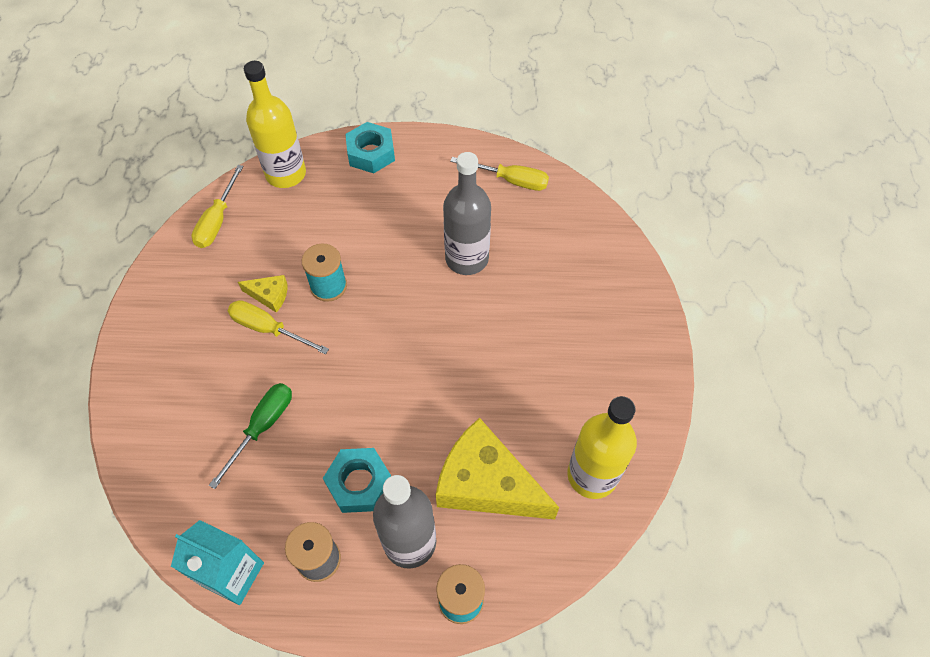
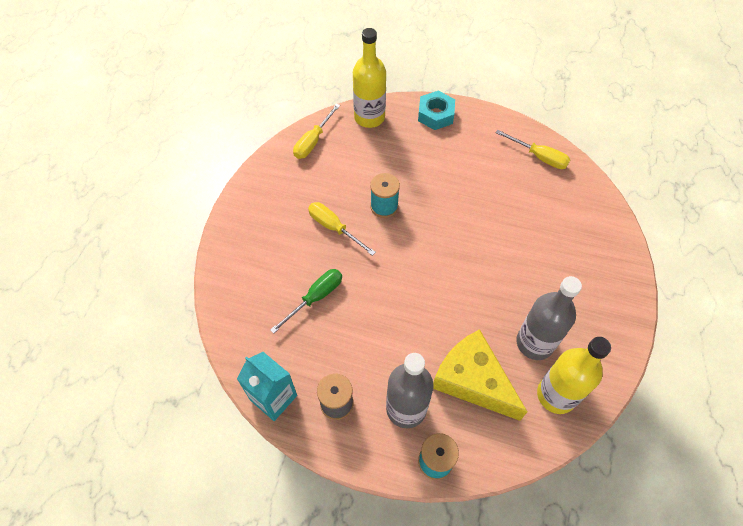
camera: 15 degrees right, 0 degrees up
(269, 295) = (340, 204): yellow cheese -> none
(359, 483) = (377, 356): turquoise nut -> none
(467, 258) = (492, 208): grey bottle -> grey bottle (535, 343)

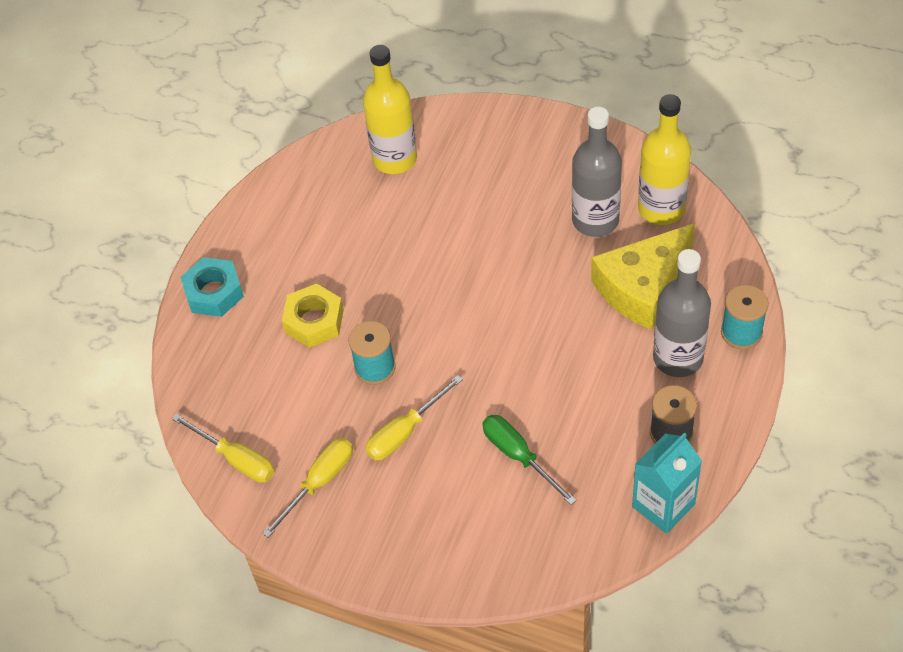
camera: 80 degrees left, 5 degrees down
(369, 117) = (201, 380): yellow bottle -> yellow bottle (395, 159)
(418, 169) = (314, 321): none -> yellow nut
(539, 157) = (315, 179): yellow screwdriver -> yellow screwdriver (319, 482)

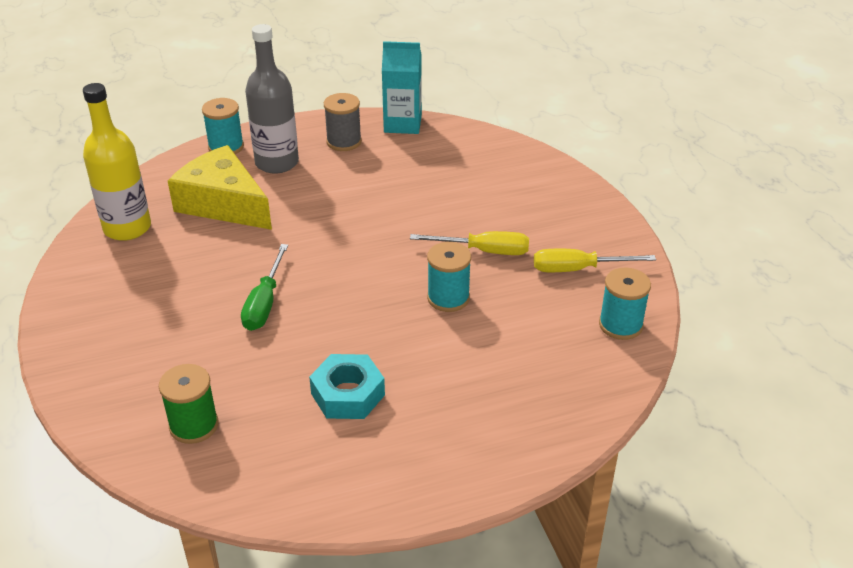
camera: 135 degrees left, 15 degrees down
(214, 292) = (492, 456): turquoise nut -> turquoise nut (348, 394)
(236, 459) = (620, 325): yellow screwdriver -> turquoise spool
(314, 321) = (445, 362): yellow nut -> none
(395, 159) = (194, 425): yellow bottle -> green spool
(518, 456) = (438, 191): green screwdriver -> green screwdriver (264, 303)
(595, 220) = (170, 256): grey bottle -> none
(642, 287) = (223, 203): yellow cheese -> yellow cheese turned 150 degrees counterclockwise

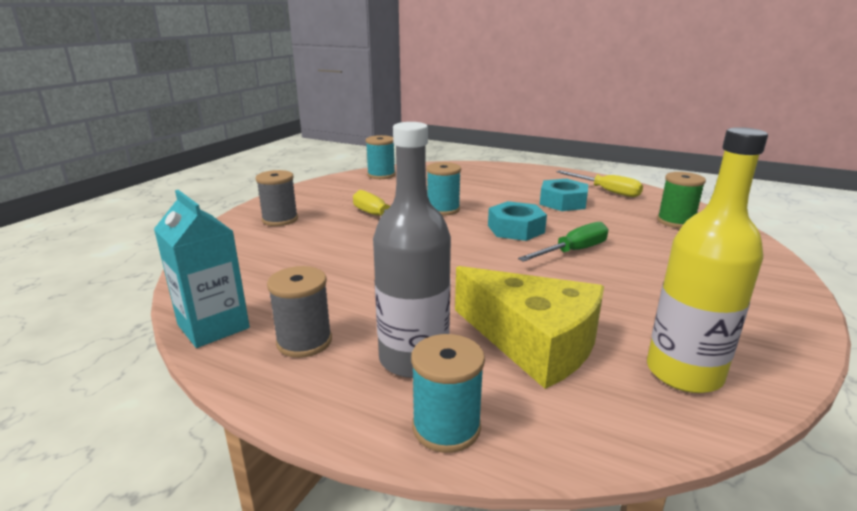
camera: 135 degrees left, 15 degrees down
(223, 203) = (533, 342): yellow cheese -> yellow cheese turned 45 degrees counterclockwise
(344, 307) = (516, 229): none -> turquoise nut
(549, 201) = (280, 219): none -> grey spool
(577, 269) = (349, 193): yellow screwdriver -> yellow screwdriver (606, 191)

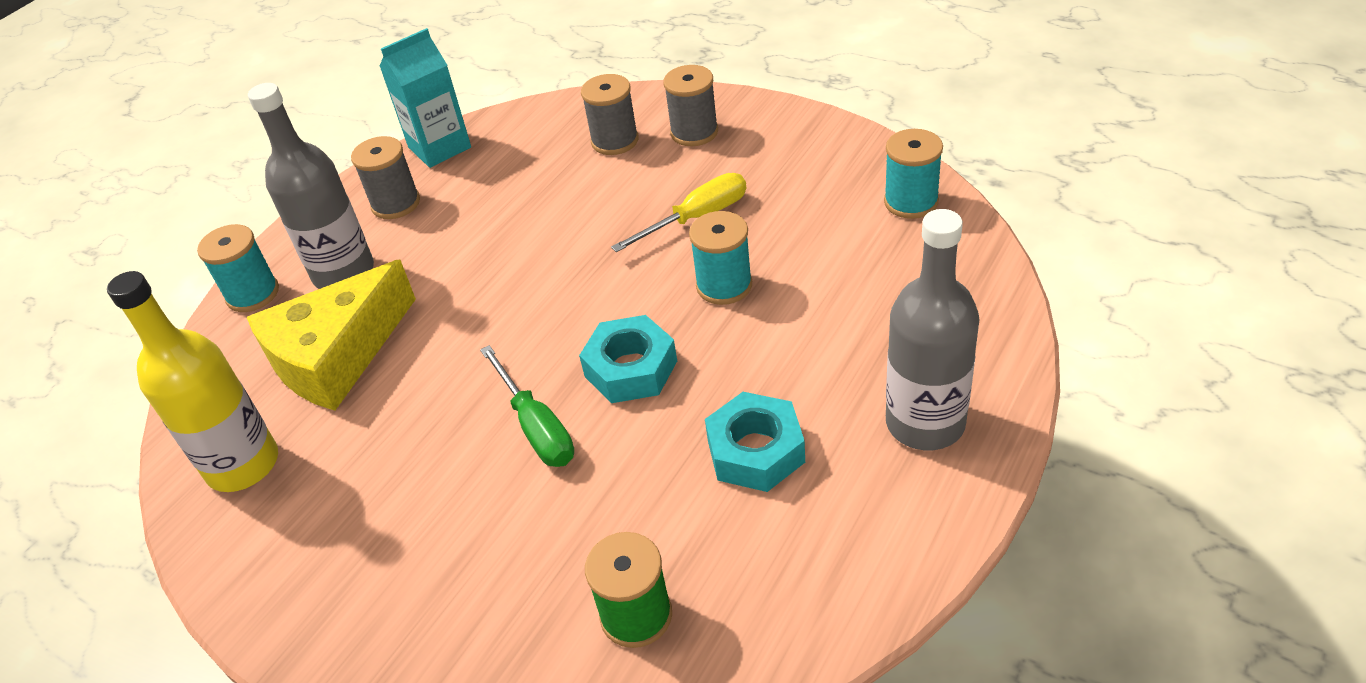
camera: 100 degrees right, 20 degrees up
(270, 244) = (615, 141): none -> grey spool
(532, 177) = (925, 423): none -> grey bottle
(606, 191) = (825, 543): yellow screwdriver -> none

